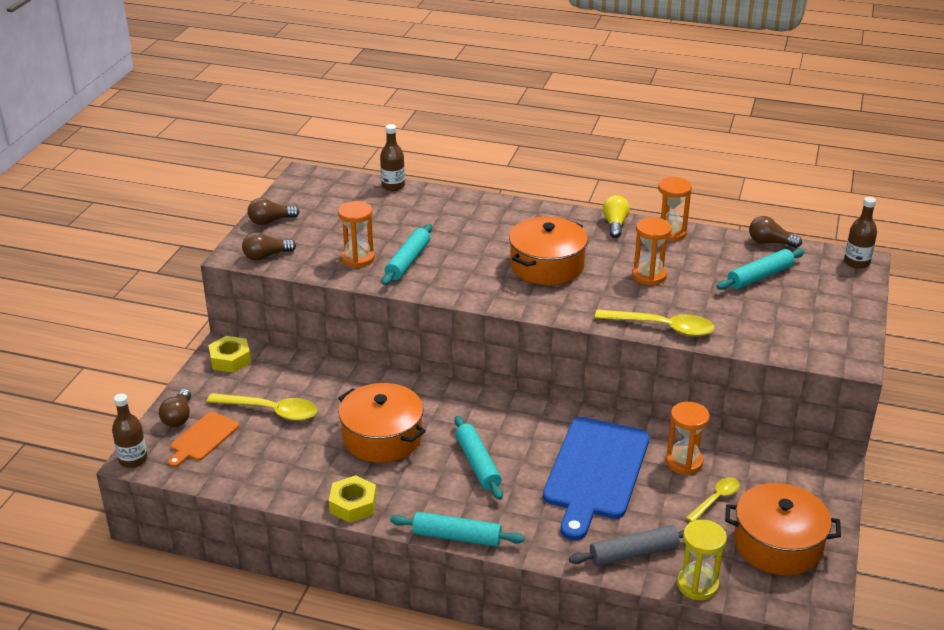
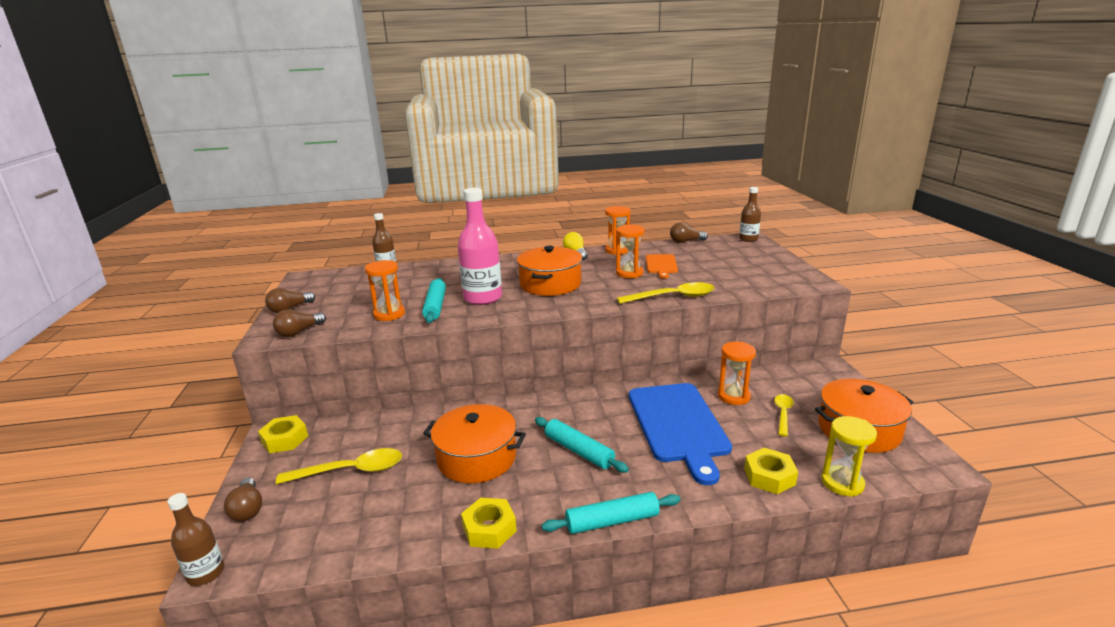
camera: 25 degrees left, 10 degrees down
(203, 438) = (286, 521): orange cutting board -> orange cutting board (661, 265)
(462, 264) = (483, 298): none -> pink bottle
(633, 553) = (769, 476): grey rolling pin -> yellow nut
(759, 276) = (701, 257): turquoise rolling pin -> none

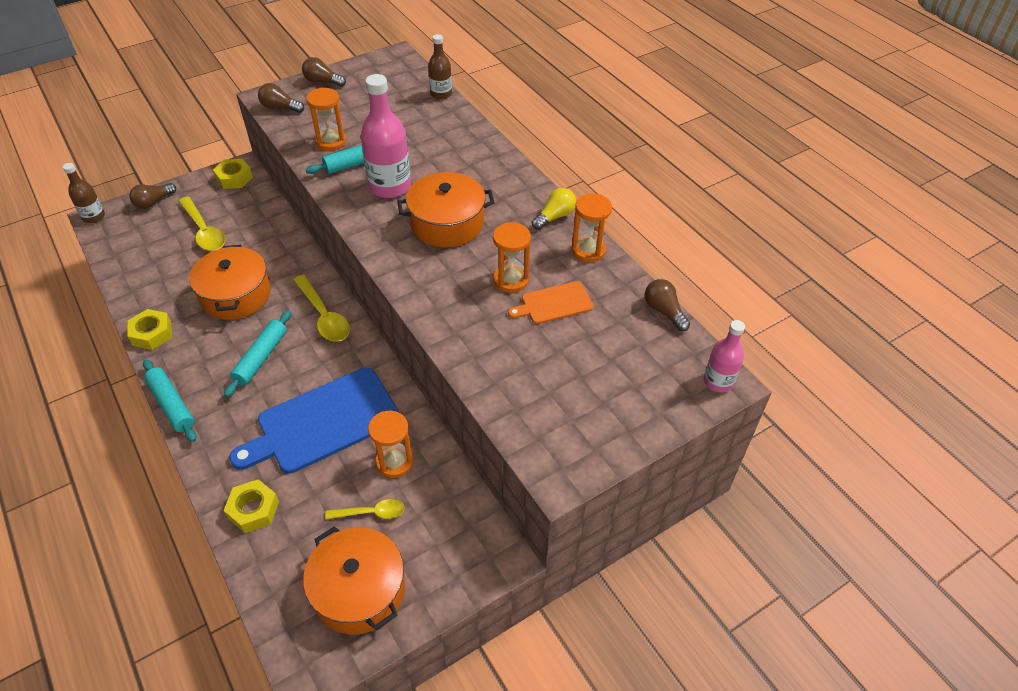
camera: 65 degrees right, 25 degrees up
(673, 297) = (449, 334): yellow spoon -> yellow spoon (324, 316)
(748, 239) = (718, 381): brown bottle -> pink bottle
(842, 483) = (256, 574): yellow hourglass -> none

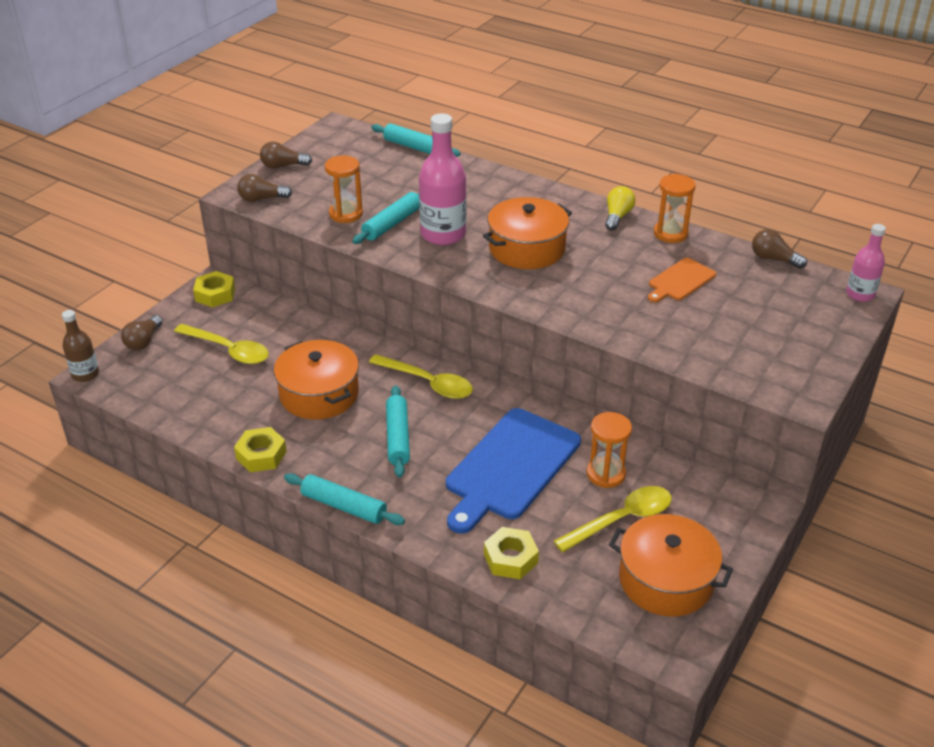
camera: 25 degrees left, 10 degrees down
(371, 513) = (621, 519): yellow spoon -> yellow spoon, size x1.64
(441, 94) = (415, 147): brown bottle -> turquoise rolling pin
(511, 280) = (626, 274): orange hourglass -> none

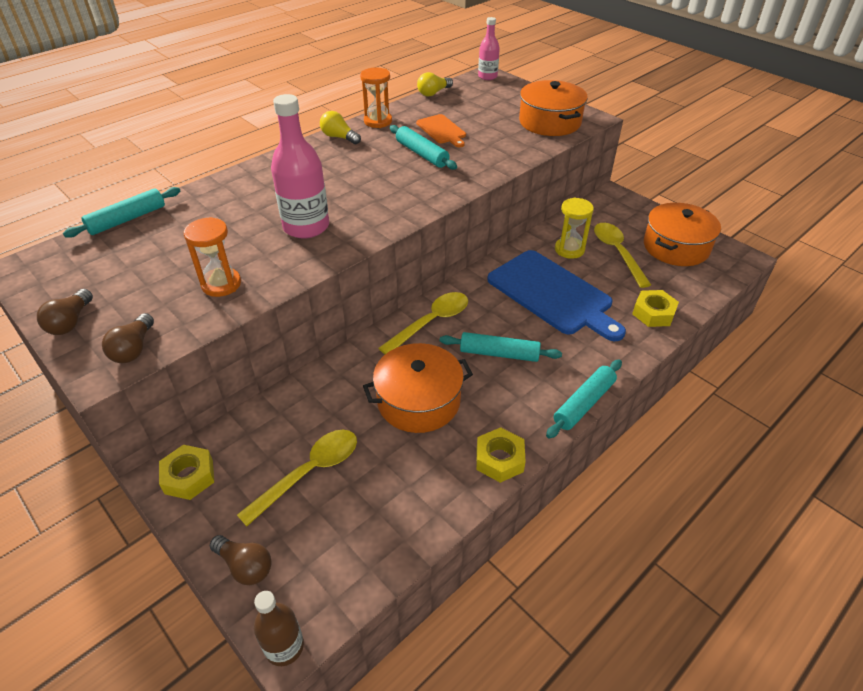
camera: 75 degrees left, 5 degrees up
(392, 224) = (264, 255): turquoise rolling pin -> turquoise rolling pin (422, 154)
(527, 248) = (358, 186): orange pot -> orange pot (549, 122)
(606, 474) = (569, 249): orange hourglass -> yellow hourglass
(773, 259) = (433, 93): brown light bulb -> yellow light bulb

